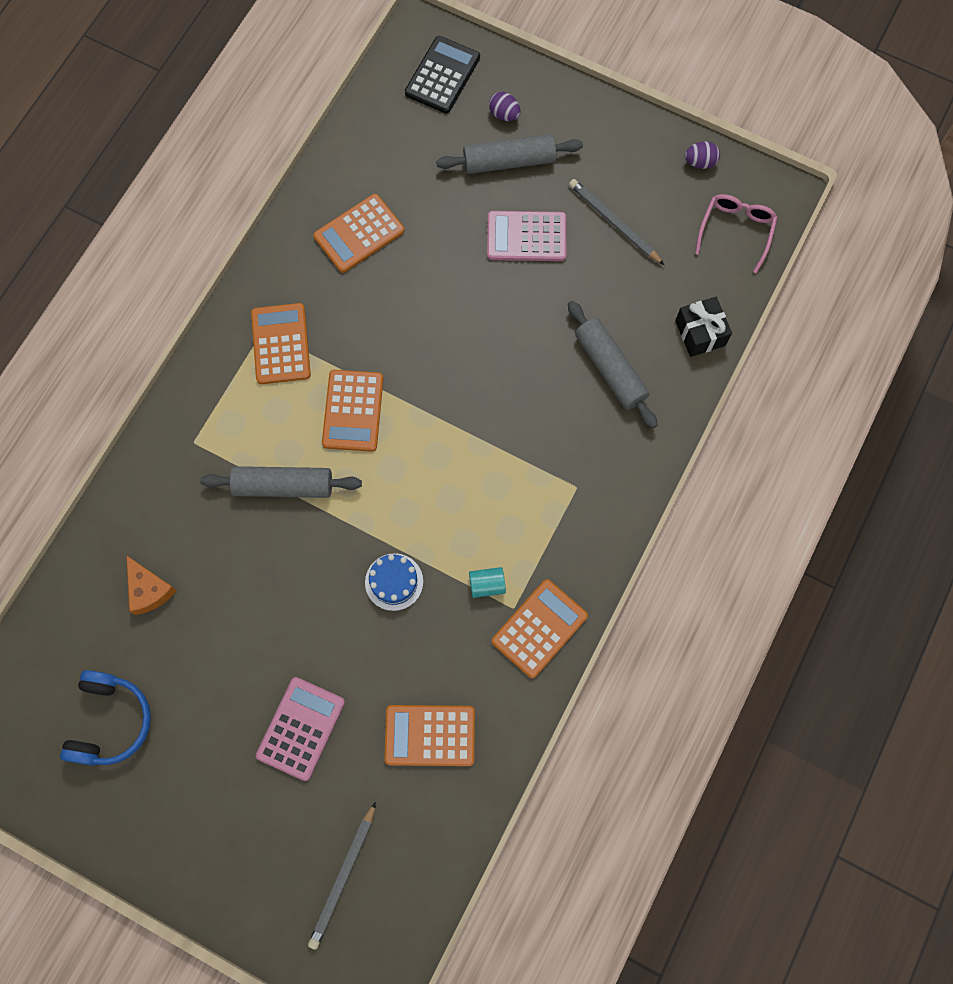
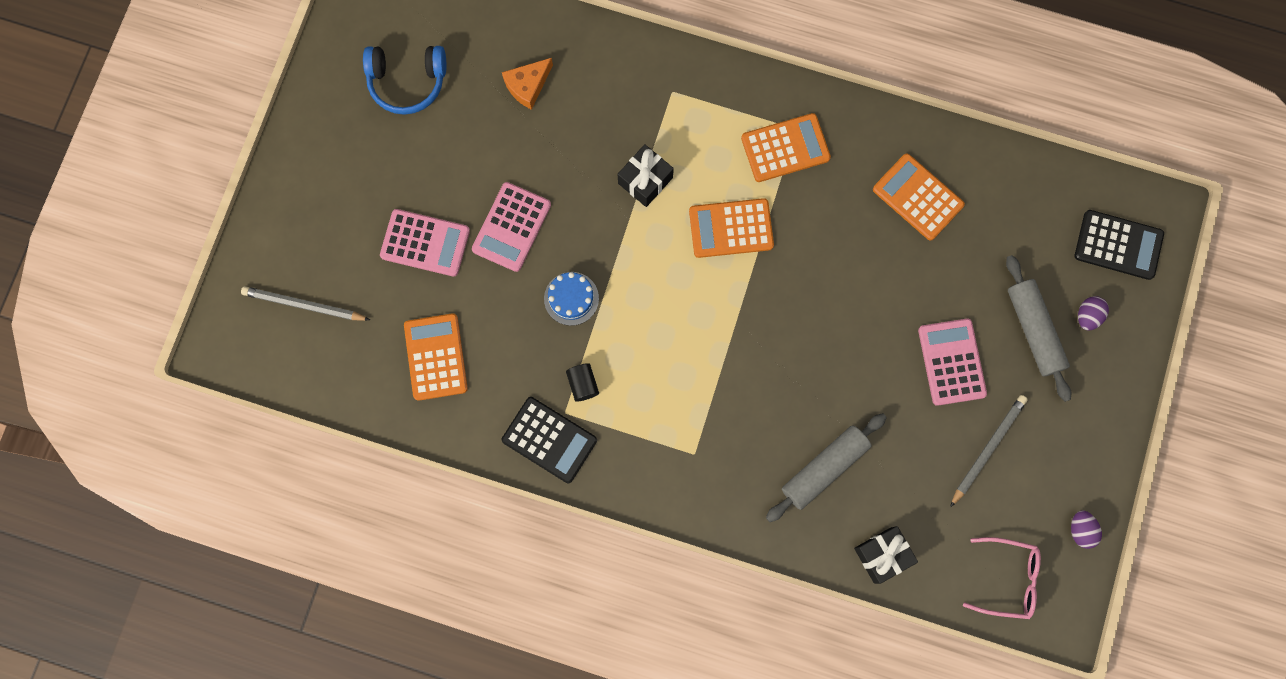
camera: 80 degrees right, 5 degrees up
(283, 486) = (645, 180): grey rolling pin -> black gift
(303, 632) = (511, 227): none -> pink calculator
(487, 585) = (583, 384): turquoise cylinder -> black cylinder
(539, 628) = (549, 440): orange calculator -> black calculator

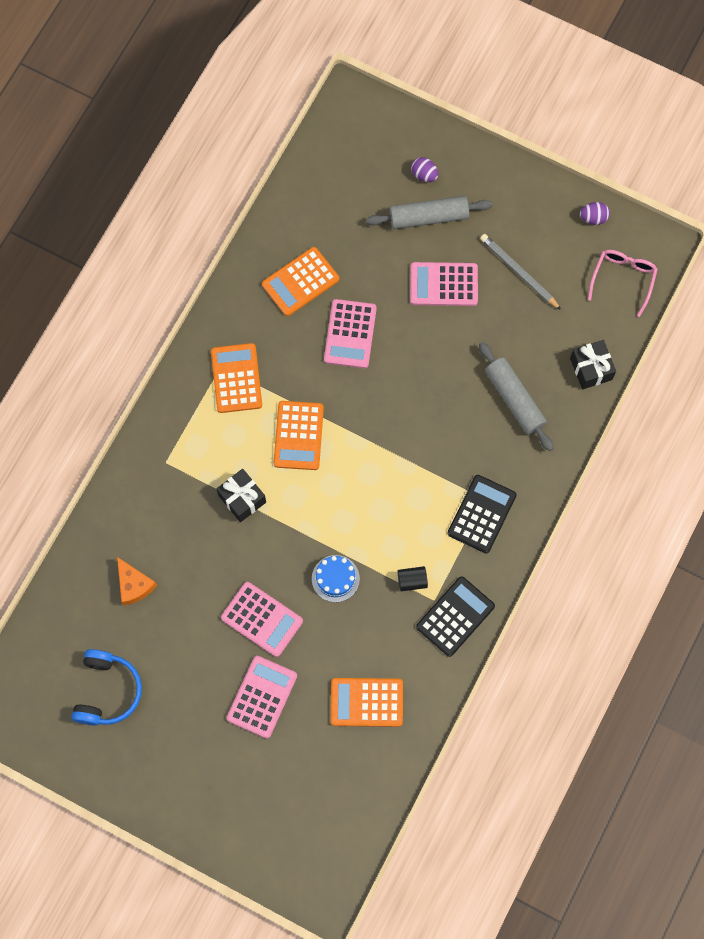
camera: 80 degrees left, 5 degrees down
(304, 305) = (299, 813): grey pencil -> none
(865, 264) = (350, 334): none -> pink calculator
(1118, 245) = (370, 139): black calculator -> black calculator (481, 514)

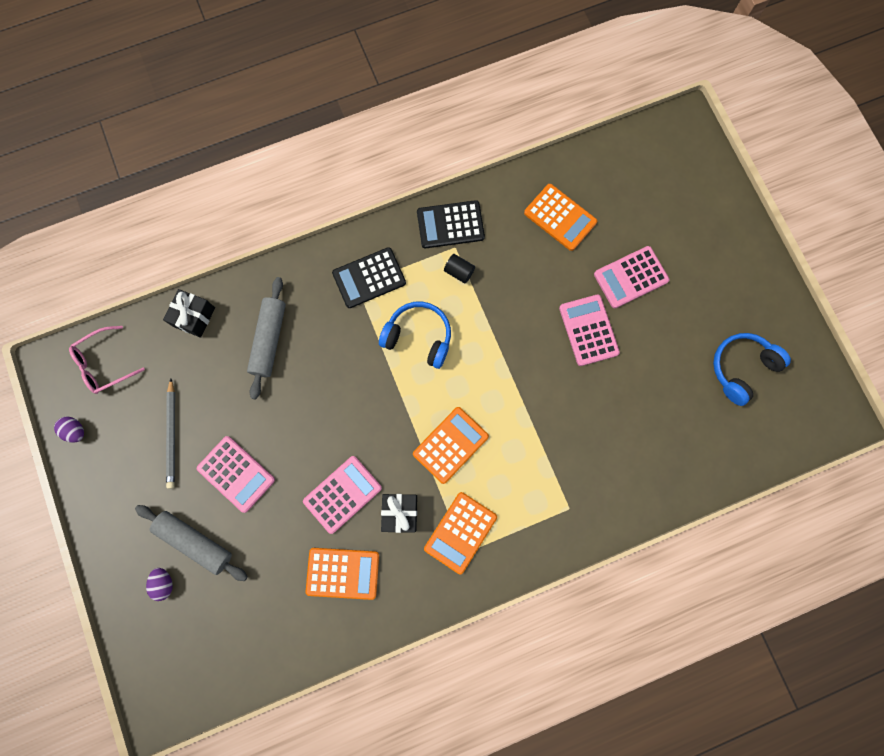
camera: 140 degrees left, 5 degrees up
(134, 585) = (665, 431): orange cheese -> none
(242, 499) = (533, 431): black gift -> black gift (400, 512)
(335, 578) = (512, 317): blue cake -> none
(397, 499) = (418, 337): none -> blue headphones

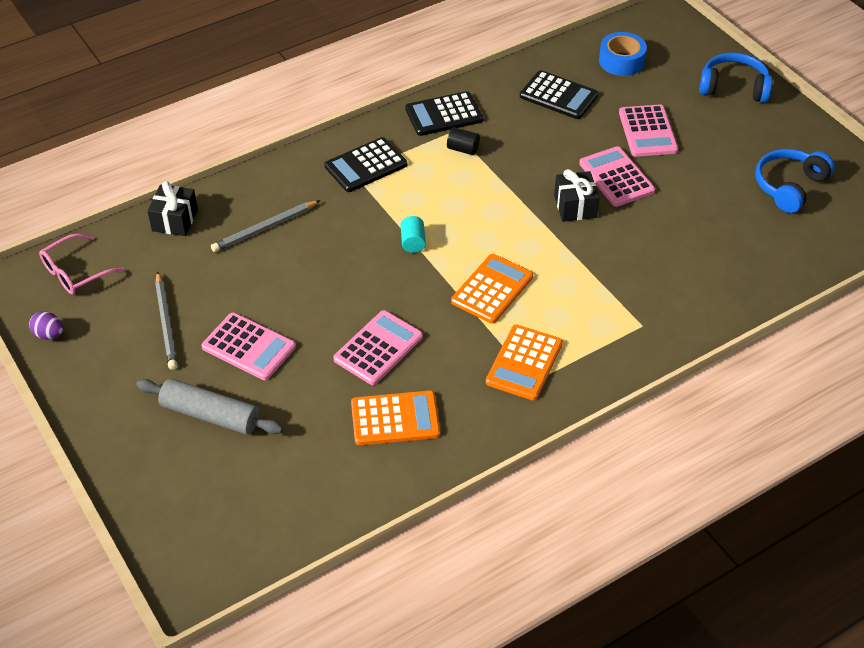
camera: 10 degrees left, 30 degrees down
(164, 583) = (178, 459): purple egg -> none
(269, 340) = (265, 228): grey rolling pin -> grey pencil
(393, 378) = (413, 242): none -> turquoise cylinder
(400, 512) = (449, 355): black gift -> black gift (575, 206)
(418, 337) = (432, 205): blue headphones -> blue headphones (733, 87)
(560, 217) = (558, 96): orange calculator -> black calculator
(629, 181) = (621, 61): none -> blue tape
(630, 277) = (647, 131): pink calculator -> pink calculator turned 60 degrees counterclockwise

